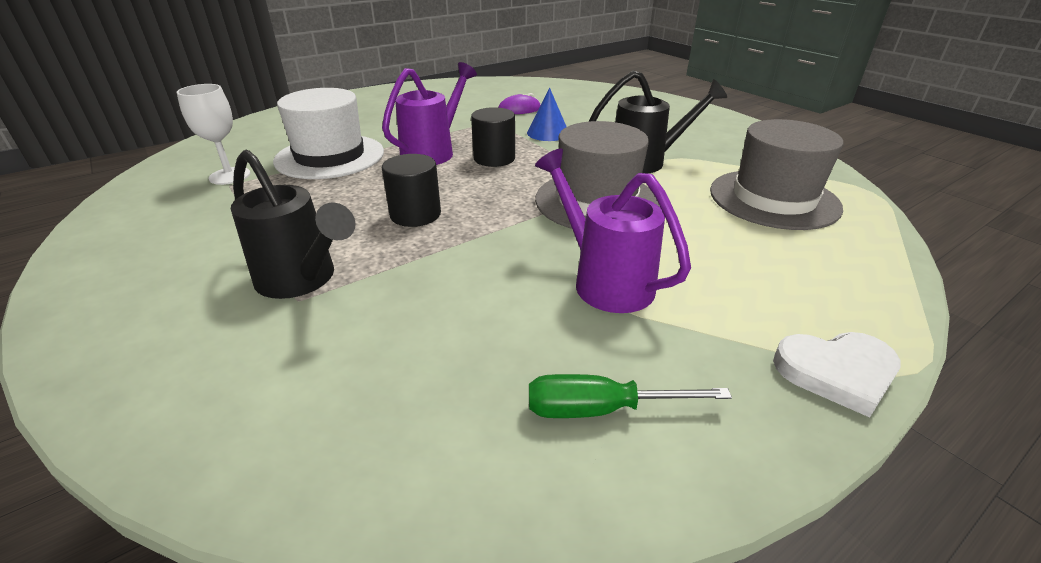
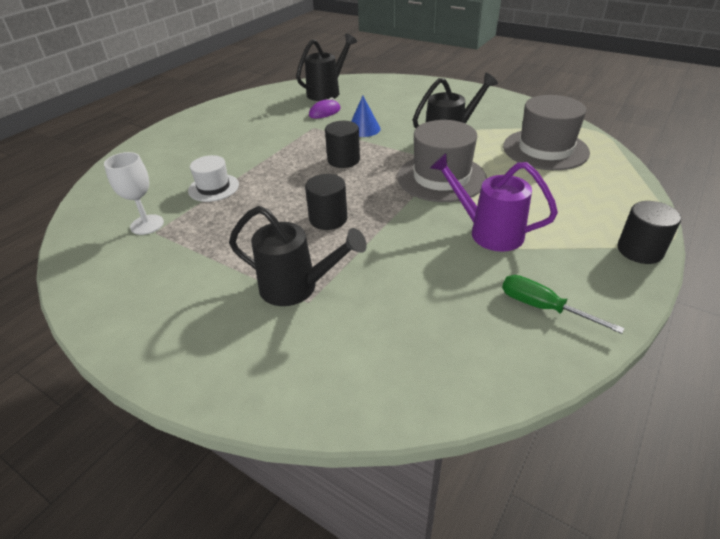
camera: 20 degrees left, 5 degrees up
(330, 156) = (213, 187): white hat -> white hat, size x0.57
(432, 152) = (292, 165): purple watering can -> none
(540, 92) = (327, 92): none -> black watering can
(600, 409) = (542, 307): green screwdriver -> green screwdriver turned 60 degrees clockwise
(836, 373) = (640, 250): white heart -> black cylinder

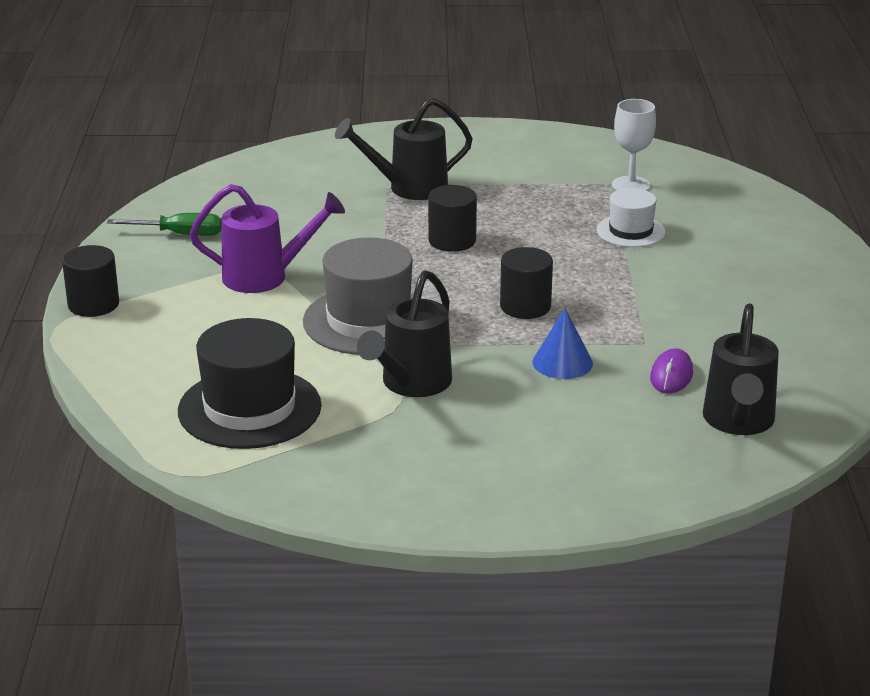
camera: 145 degrees right, 10 degrees down
(545, 149) = (249, 408): grey hat -> black hat

